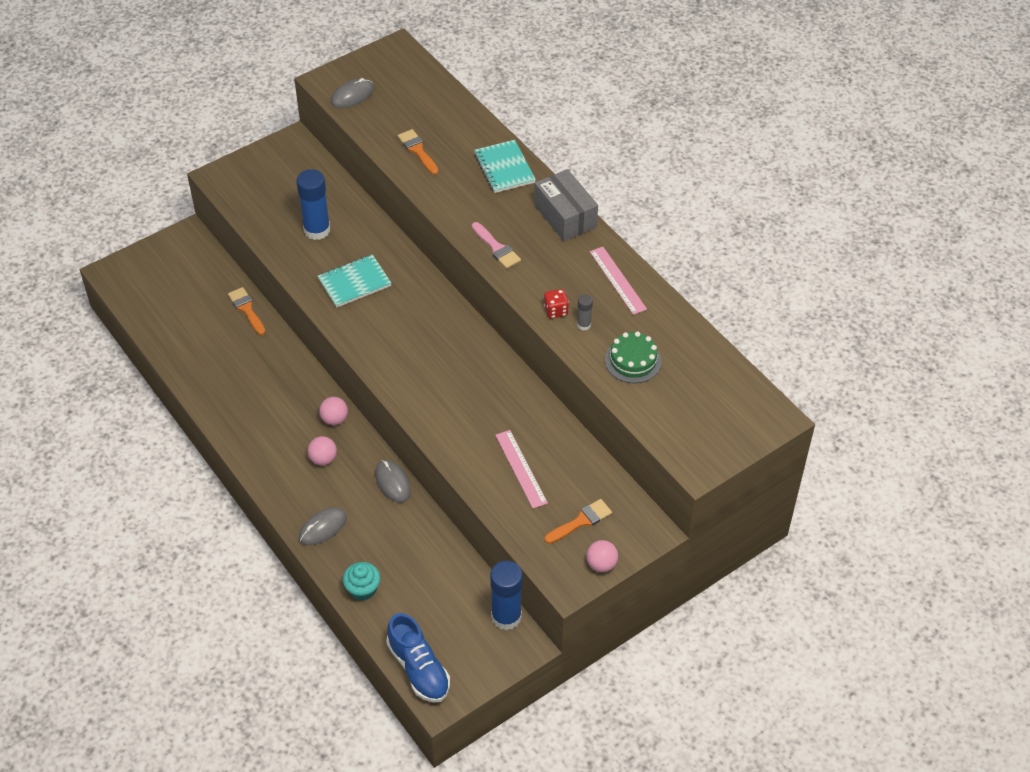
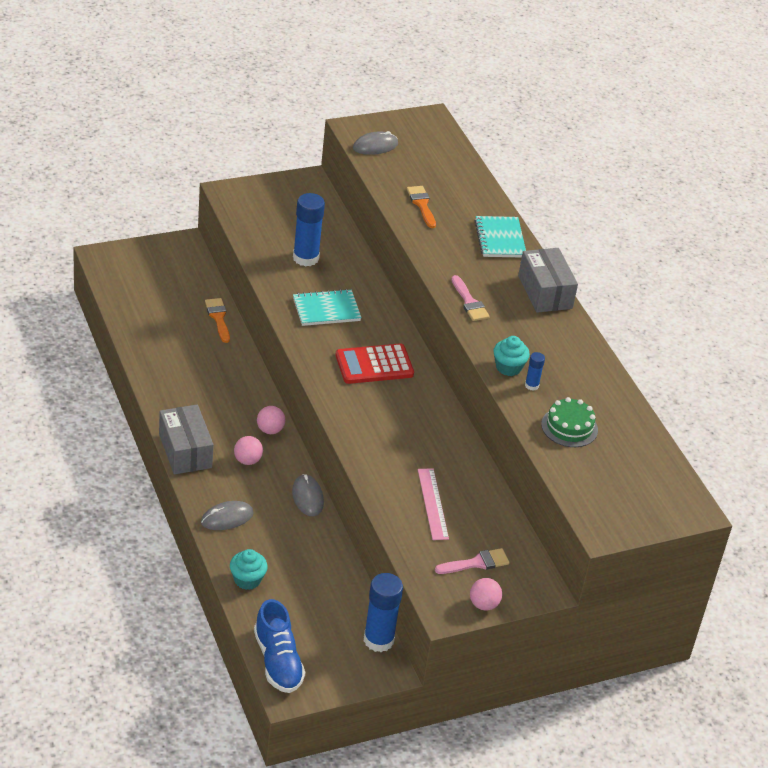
camera: 10 degrees right, 10 degrees down
(260, 466) = (185, 451): none -> grey box
(419, 331) = (374, 365): none -> red calculator
(556, 311) = (508, 367): red dice -> turquoise cupcake
(581, 521) = (476, 563): orange brush -> pink brush
(583, 325) = (531, 385): grey glue stick -> blue glue stick
(617, 280) = (578, 357): pink ruler -> none

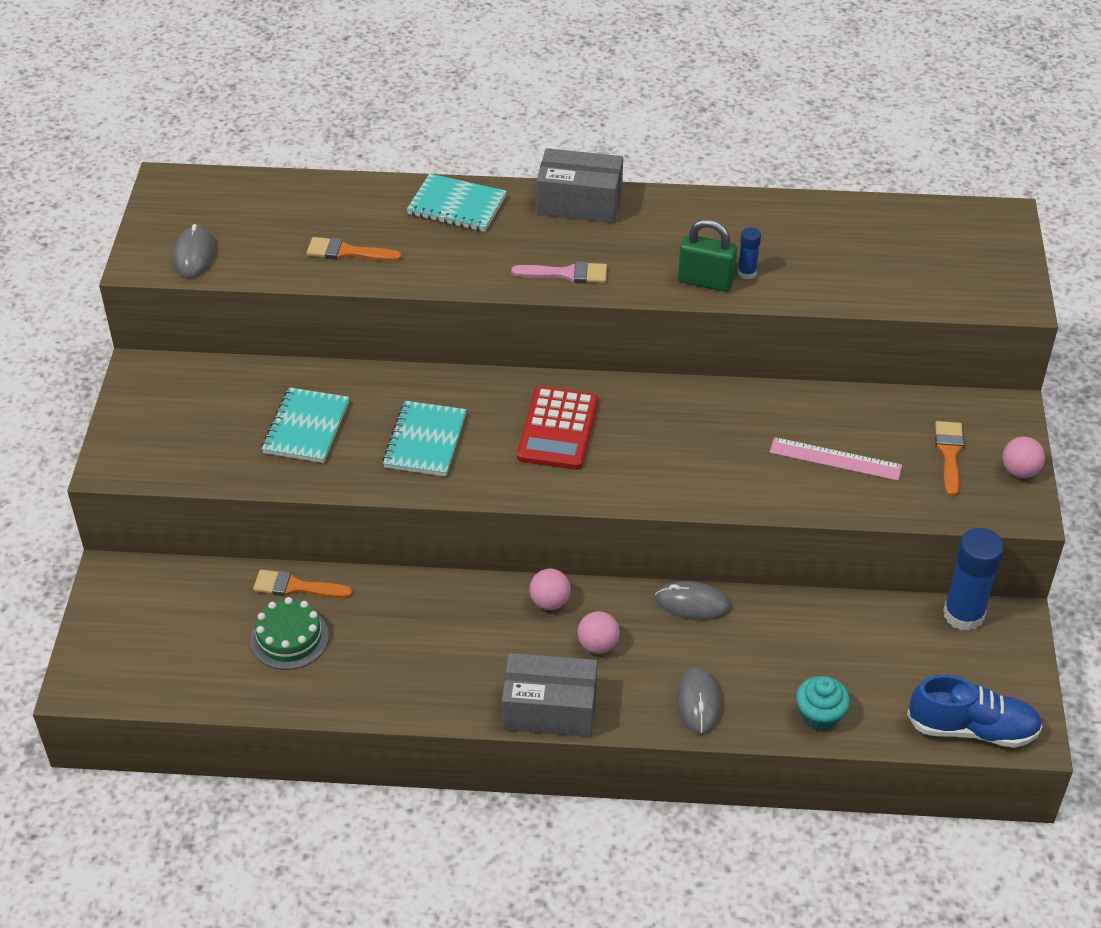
camera: 60 degrees left, 5 degrees up
(305, 258) = (306, 428): blue glue stick -> turquoise notebook
(476, 563) = (949, 454): pink brush -> orange brush
(508, 367) = (705, 281): turquoise cupcake -> green padlock
(569, 427) = (833, 267): green cake -> green cake (289, 638)

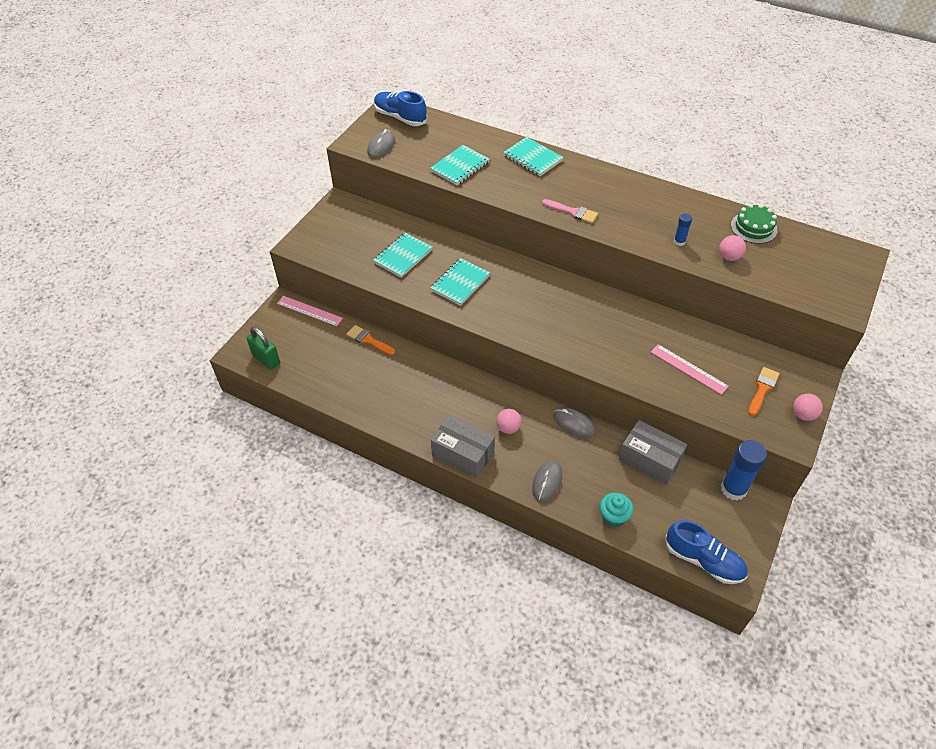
camera: 25 degrees right, 5 degrees up
(165, 573) = (309, 311): none -> pink ruler
(197, 197) = (400, 117): none -> blue shoe
(289, 638) = (350, 366): green cake -> green cake (753, 228)
(347, 252) = (460, 167): orange brush -> turquoise notebook
(550, 602) = (495, 394): pink ball -> pink ball (729, 257)
(557, 429) = (535, 299): red calculator -> none
(579, 202) = (602, 175): grey box -> grey box (649, 460)
(705, 281) = (651, 239): green padlock -> green padlock (266, 359)

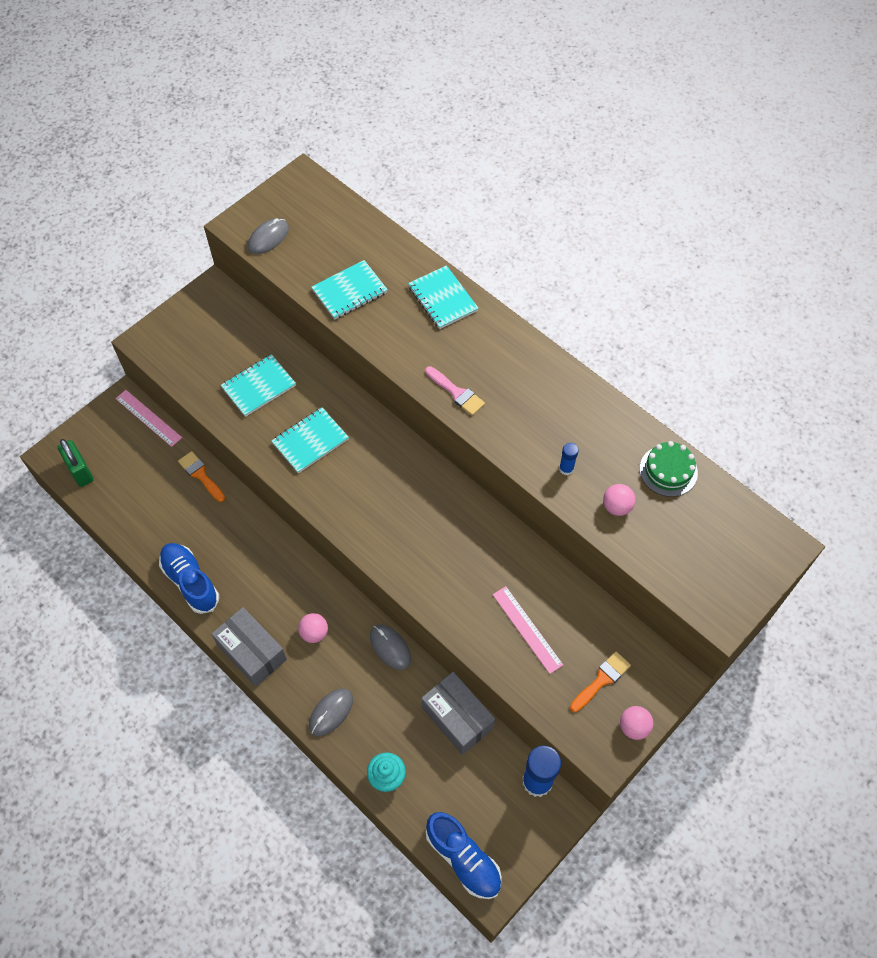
camera: 15 degrees right, 10 degrees up
(400, 117) = (307, 197): blue shoe -> blue shoe (190, 582)

